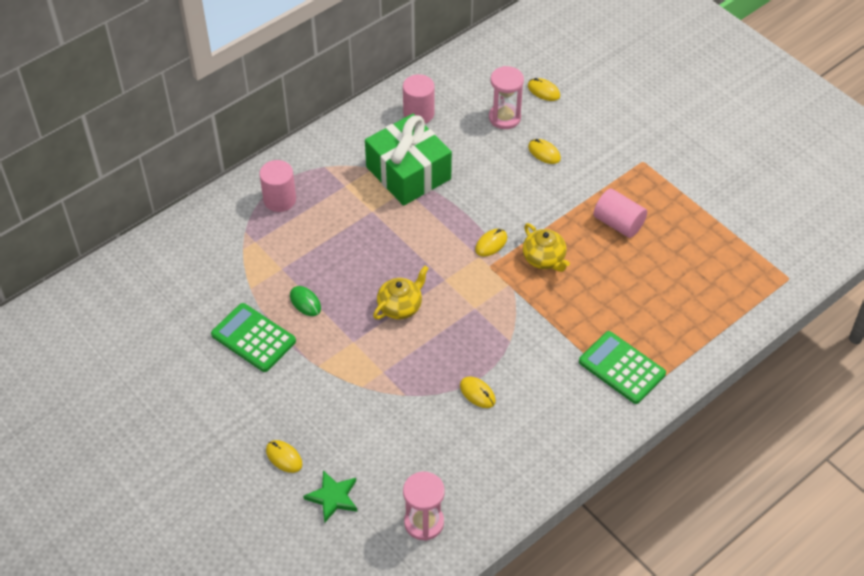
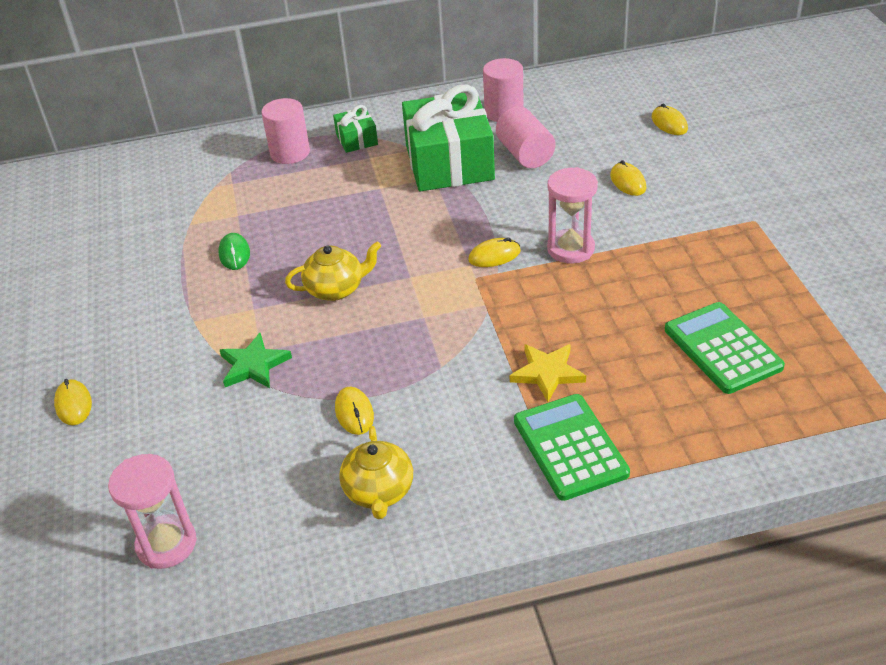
camera: 30 degrees right, 10 degrees down
(253, 338) = (150, 272): green calculator -> green calculator (722, 348)
(323, 172) = (357, 139): none -> green gift
(333, 497) = (87, 470): green star -> green star (254, 365)
(504, 118) = (602, 138): pink hourglass -> pink hourglass (570, 249)
(544, 259) = (550, 289): yellow teapot -> yellow teapot (379, 492)
(579, 322) = (547, 373): none -> yellow star
(618, 223) = (677, 278): pink cylinder -> pink cylinder (525, 154)

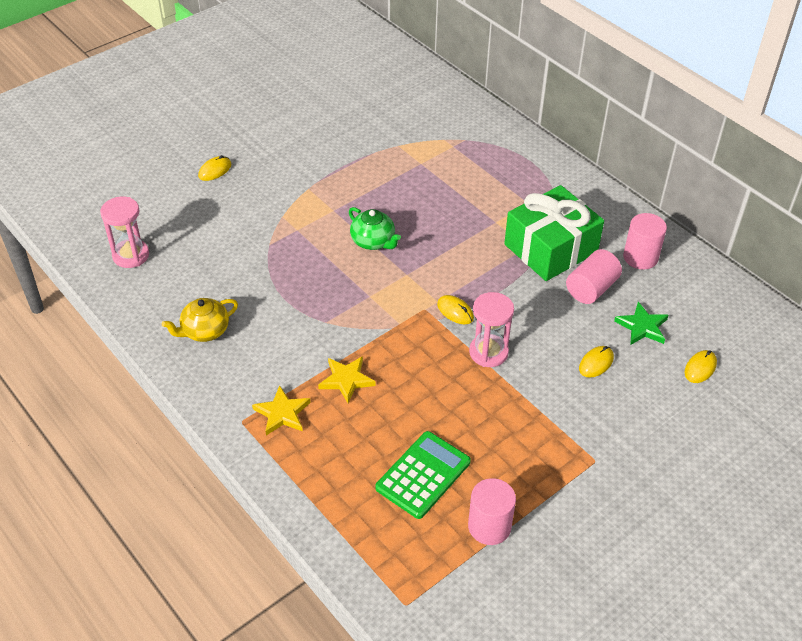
camera: 60 degrees right, 5 degrees up
(234, 254) = (381, 179): green mouse -> none
(254, 365) = (283, 232): green star -> green star (642, 327)
(290, 153) = (506, 159): pink cylinder -> pink cylinder (489, 526)
(336, 289) = (373, 241): yellow teapot -> green teapot
(354, 413) = (264, 295): yellow mouse -> none
(357, 139) = (545, 187): green gift -> none
(570, 447) = (282, 413): green calculator -> yellow star

